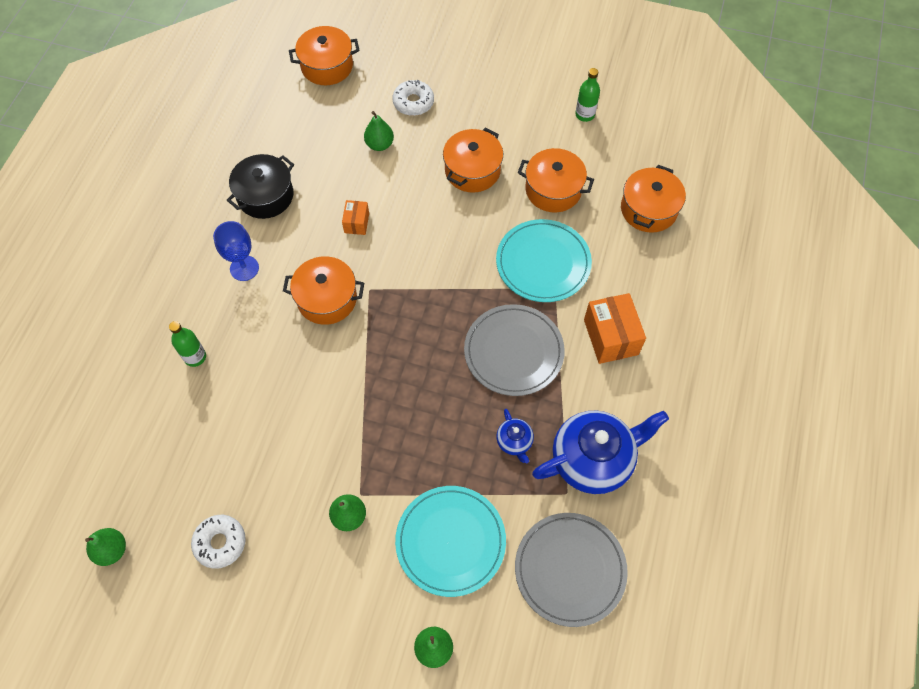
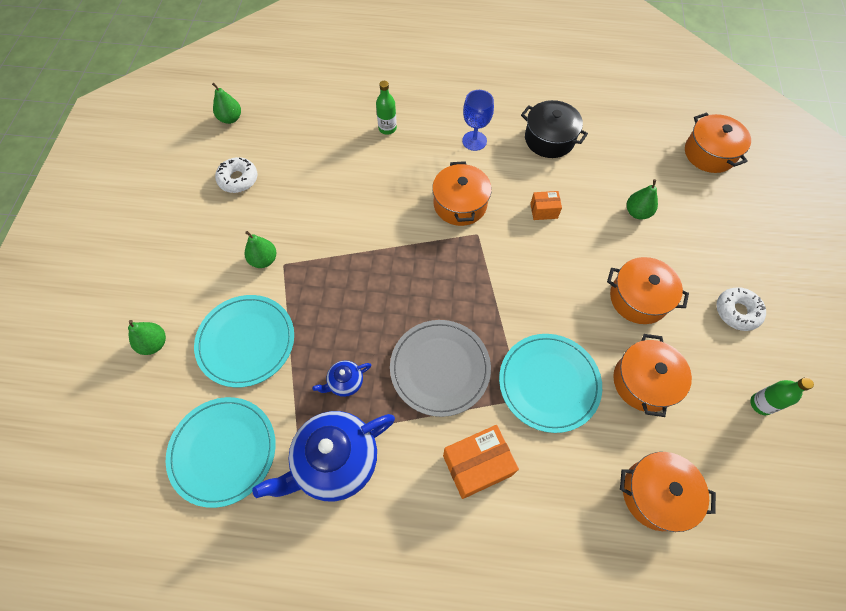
camera: 80 degrees right, 0 degrees up
(413, 102) = (699, 231): white donut -> white donut (737, 312)
(570, 569) = (223, 451): grey plate -> turquoise plate
(593, 460) = (335, 461): blue teapot -> blue teapot turned 90 degrees clockwise

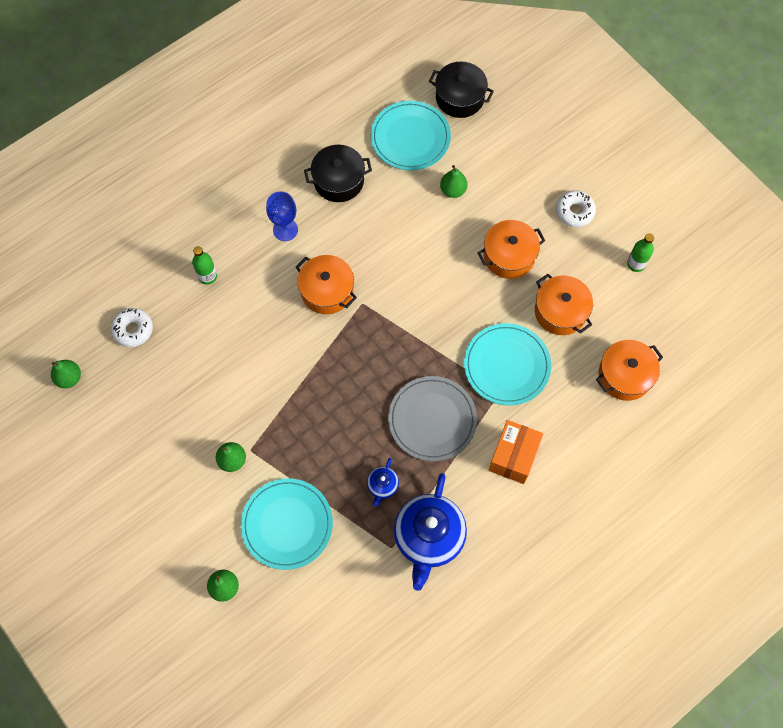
camera: 45 degrees left, 5 degrees up
(223, 451) = (353, 601): turquoise plate -> turquoise plate (410, 137)
(238, 179) = (138, 420): white donut -> white donut (133, 330)
(543, 211) = (390, 244): orange box -> none
(709, 153) = (460, 98): orange pot -> black pot

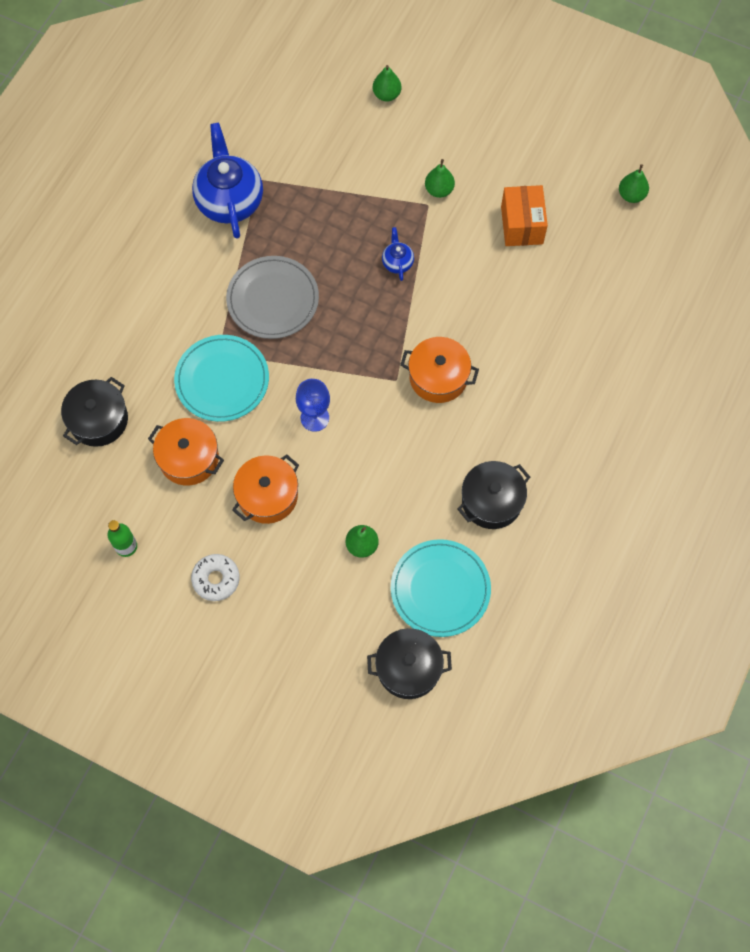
camera: 155 degrees right, 0 degrees up
(133, 330) = (603, 261): white donut -> none
(207, 276) = (565, 340): green bottle -> none
(285, 230) = (517, 422): blue goblet -> blue goblet (315, 418)
(287, 524) = (360, 160): turquoise plate -> none
(382, 486) = (291, 224): blue teapot -> blue teapot (397, 262)
(513, 456) = (181, 298): orange box -> orange box (522, 225)
(624, 375) = (98, 420): orange pot -> black pot

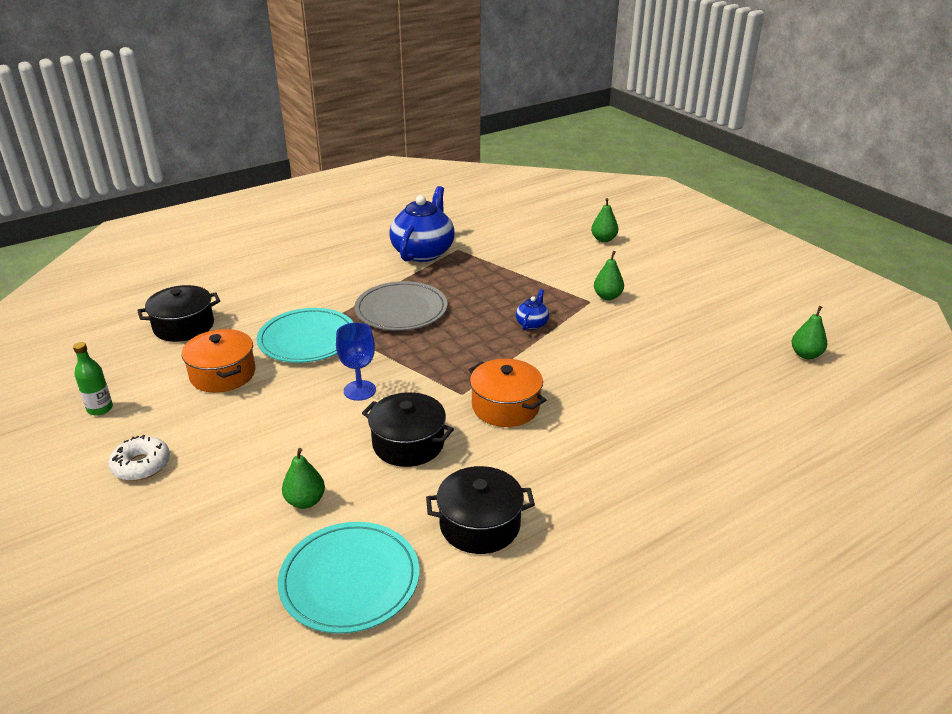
camera: 30 degrees right, 35 degrees down
(267, 495) = (259, 425): orange pot -> none
(408, 668) = (237, 642): black pot -> black pot (408, 444)
(522, 225) = (673, 339): orange box -> none

